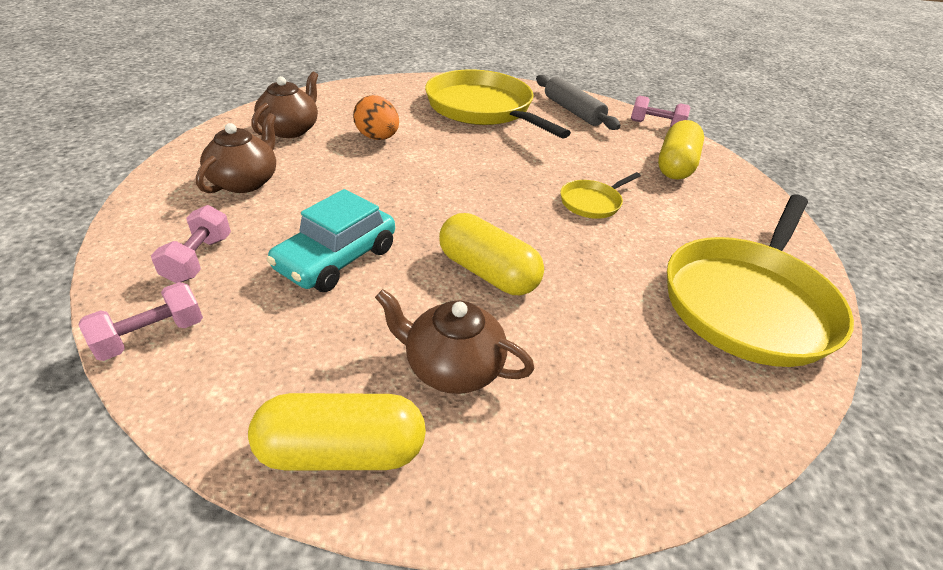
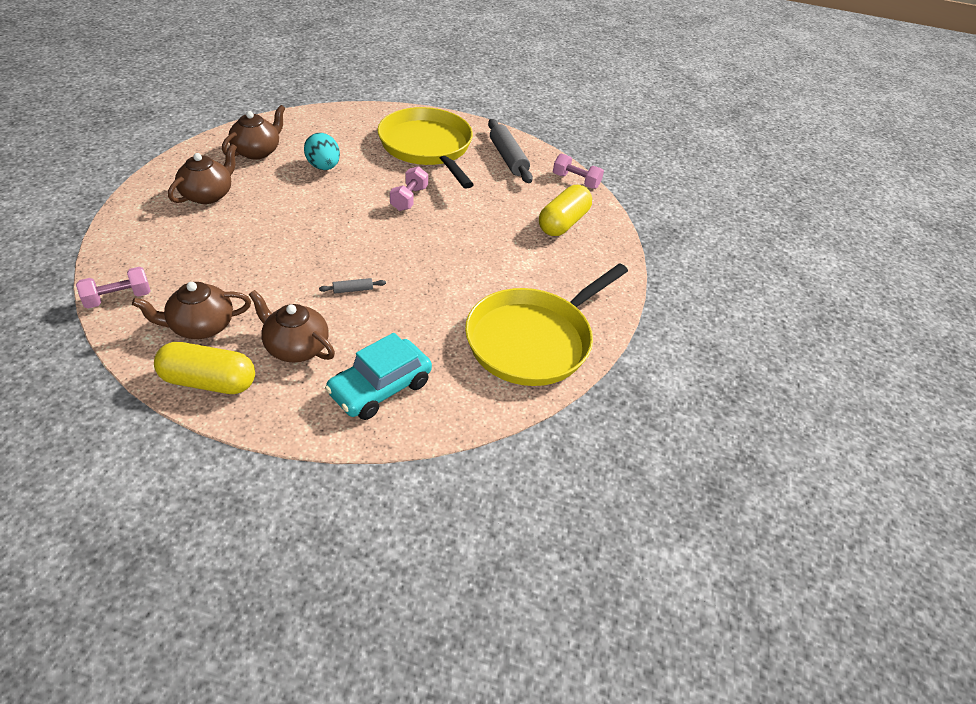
camera: 10 degrees right, 5 degrees up
(198, 259) = (159, 251): pink dumbbell -> pink dumbbell (409, 199)
(296, 359) = (201, 326): none -> brown teapot
(337, 259) = (251, 264): turquoise car -> turquoise car (380, 388)
(377, 138) = (323, 167): orange egg -> turquoise egg
(488, 272) = (353, 290): yellow capsule -> grey rolling pin
(592, 202) = (467, 246): yellow pan -> none

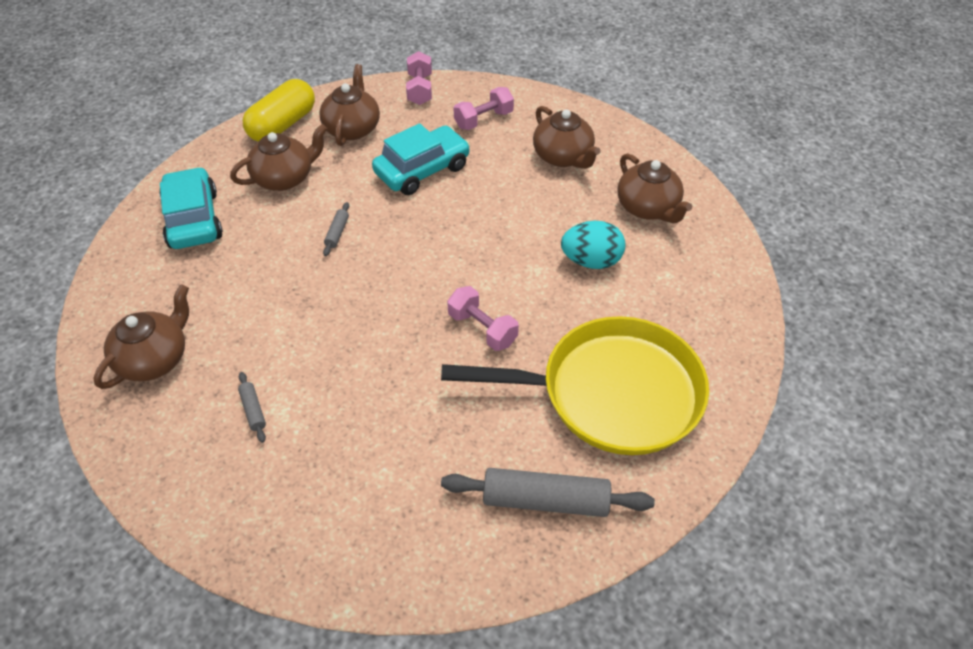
camera: 120 degrees right, 5 degrees up
(252, 264) = (422, 170): none -> turquoise car
(533, 340) = (155, 359): yellow pan -> brown teapot
(535, 275) = (253, 410): none -> grey rolling pin
(563, 223) = (337, 501): yellow capsule -> none
(576, 181) = (436, 583): pink dumbbell -> pink dumbbell (483, 120)

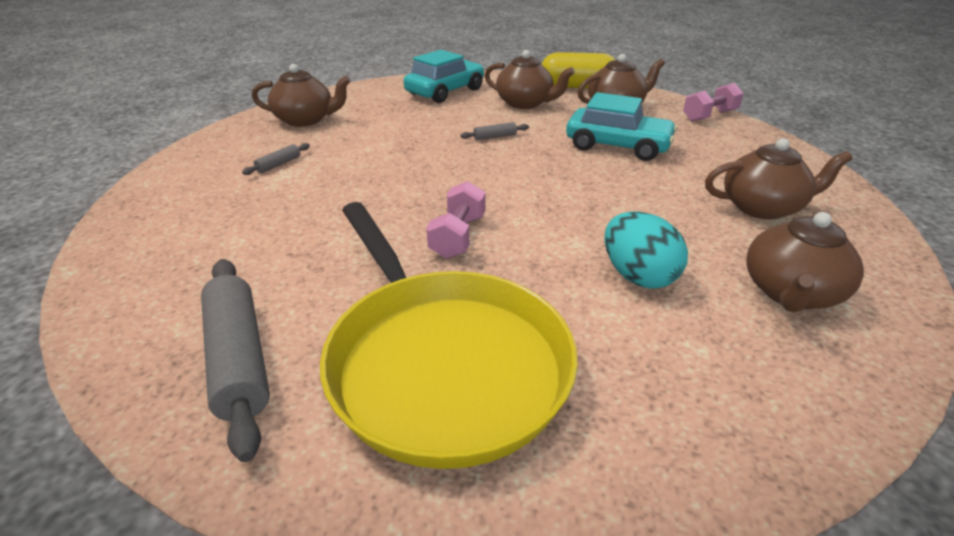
camera: 60 degrees right, 15 degrees down
(483, 120) = (730, 152): pink dumbbell -> none
(563, 157) = (762, 207): brown teapot -> brown teapot turned 120 degrees counterclockwise

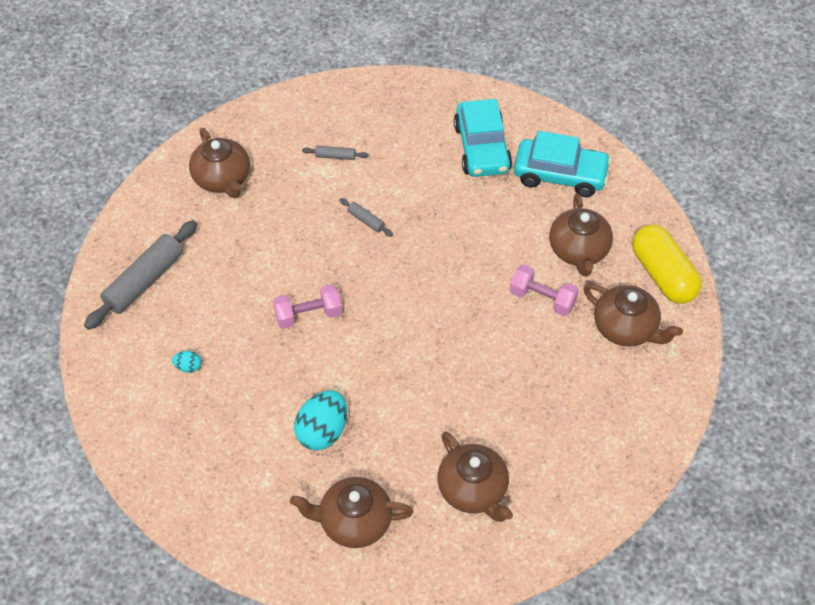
camera: 60 degrees right, 20 degrees up
(305, 120) = (420, 118): brown teapot -> brown teapot (222, 179)
(443, 363) = (188, 367): yellow pan -> turquoise egg
(495, 137) = (481, 263): grey rolling pin -> grey rolling pin (366, 220)
(617, 146) = (527, 359): turquoise car -> turquoise car (482, 148)
(709, 116) = (663, 415): pink dumbbell -> pink dumbbell (542, 299)

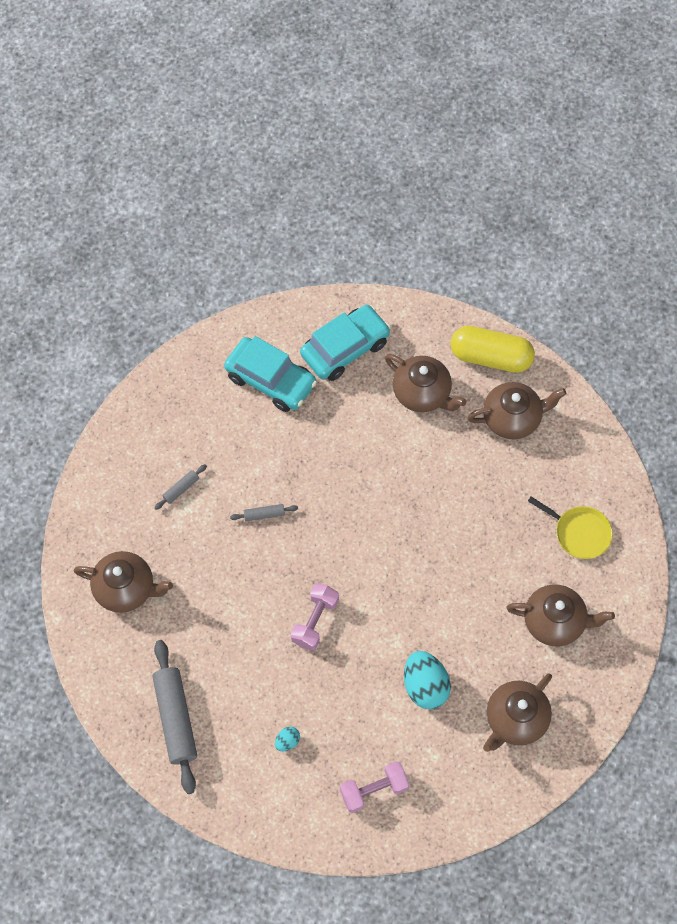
camera: 50 degrees left, 10 degrees up
(542, 299) = (441, 451): pink dumbbell -> pink dumbbell (374, 790)
(574, 452) = (579, 533): none -> yellow pan

